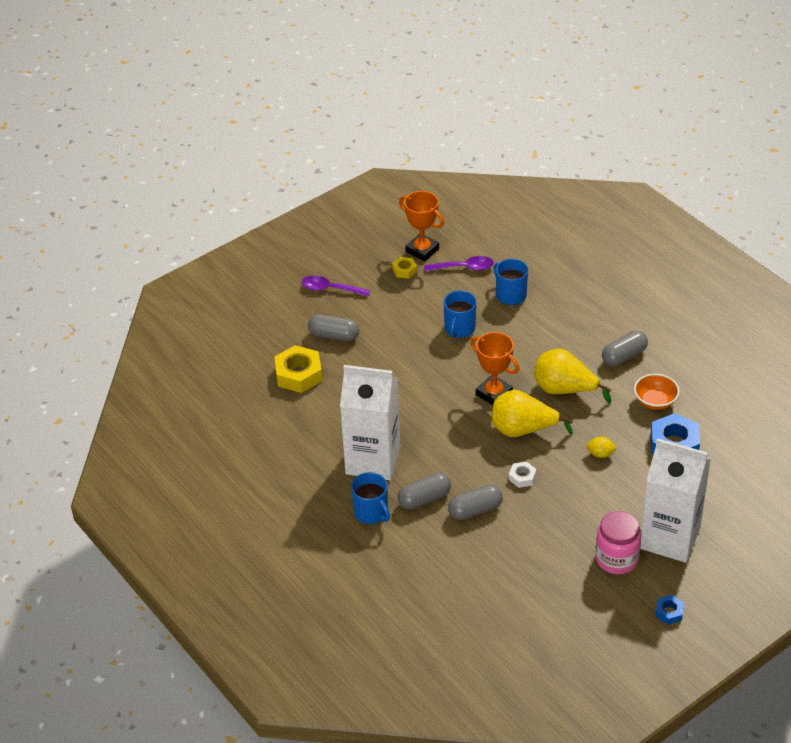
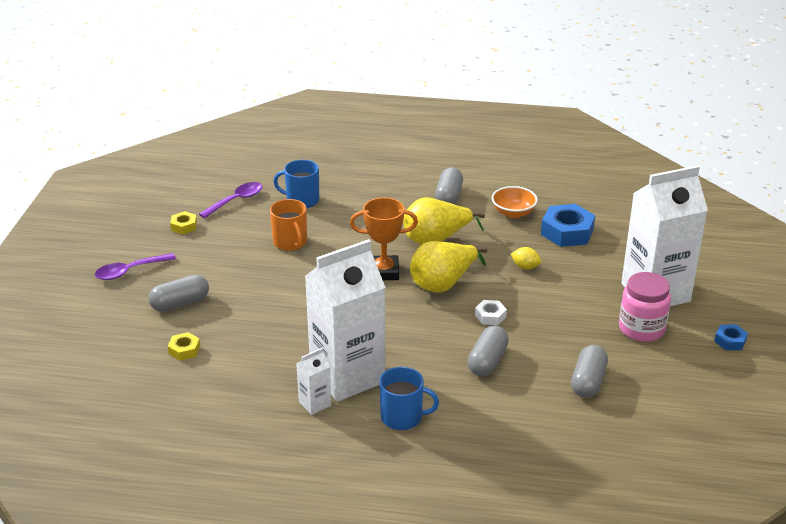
camera: 45 degrees left, 10 degrees down
(298, 374) = (184, 350): yellow nut -> yellow nut, size x0.52
(331, 466) = (315, 404): none -> white carton
(422, 250) = (181, 205): orange trophy -> none
(424, 499) = (433, 378): grey capsule -> grey capsule (588, 381)
(459, 328) = (290, 242): blue mug -> orange mug
(600, 454) = (525, 267): yellow lemon -> yellow lemon turned 60 degrees clockwise

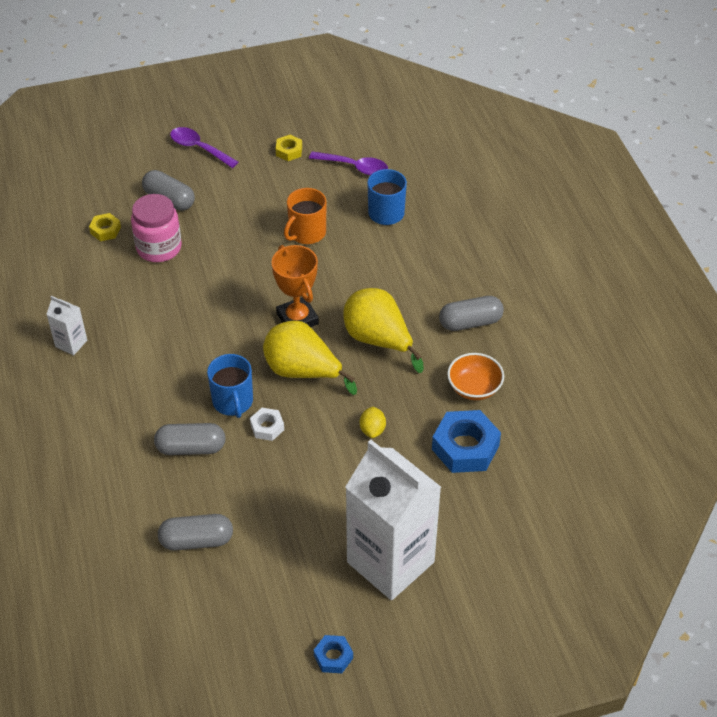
camera: 65 degrees right, 15 degrees up
(347, 376) = (119, 351): white carton -> none
(402, 417) = (78, 411): blue mug -> blue mug (233, 401)
(641, 329) = (312, 565): pink jar -> pink jar (159, 248)

